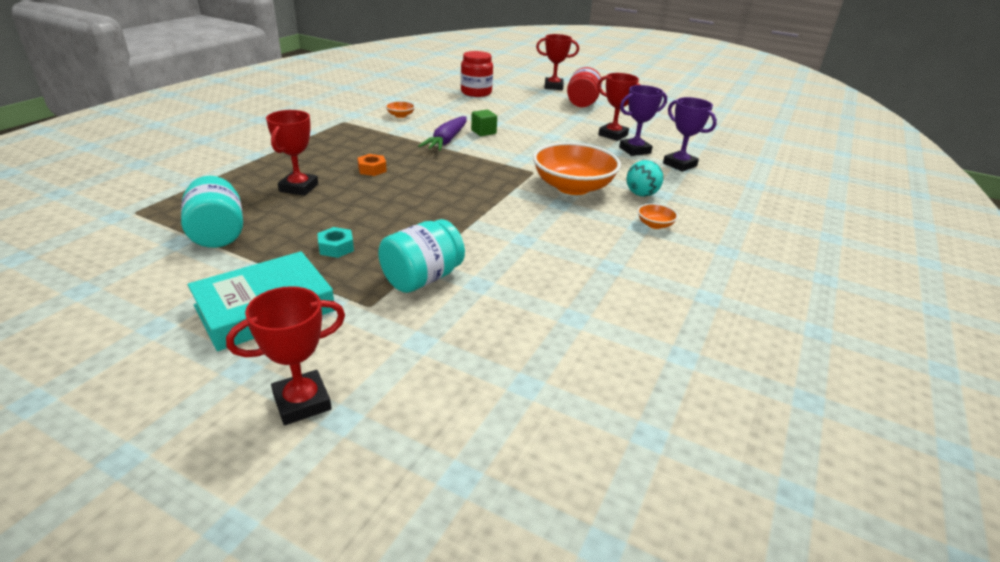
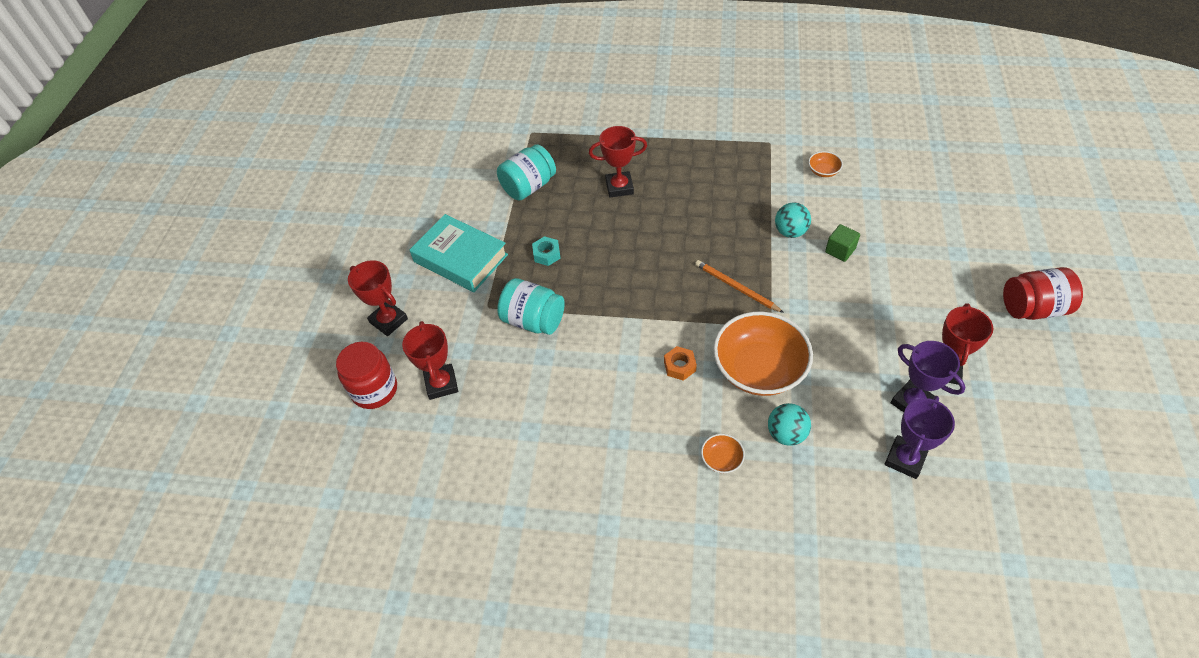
camera: 75 degrees right, 20 degrees up
(372, 169) = (684, 211): orange nut -> orange nut (679, 366)
(446, 141) = (790, 232): purple carrot -> turquoise ball
(476, 93) = (958, 197): red jar -> red jar (374, 390)
(482, 173) = (736, 287): none -> orange pencil
(553, 87) = (1069, 259): red trophy -> red trophy (441, 384)

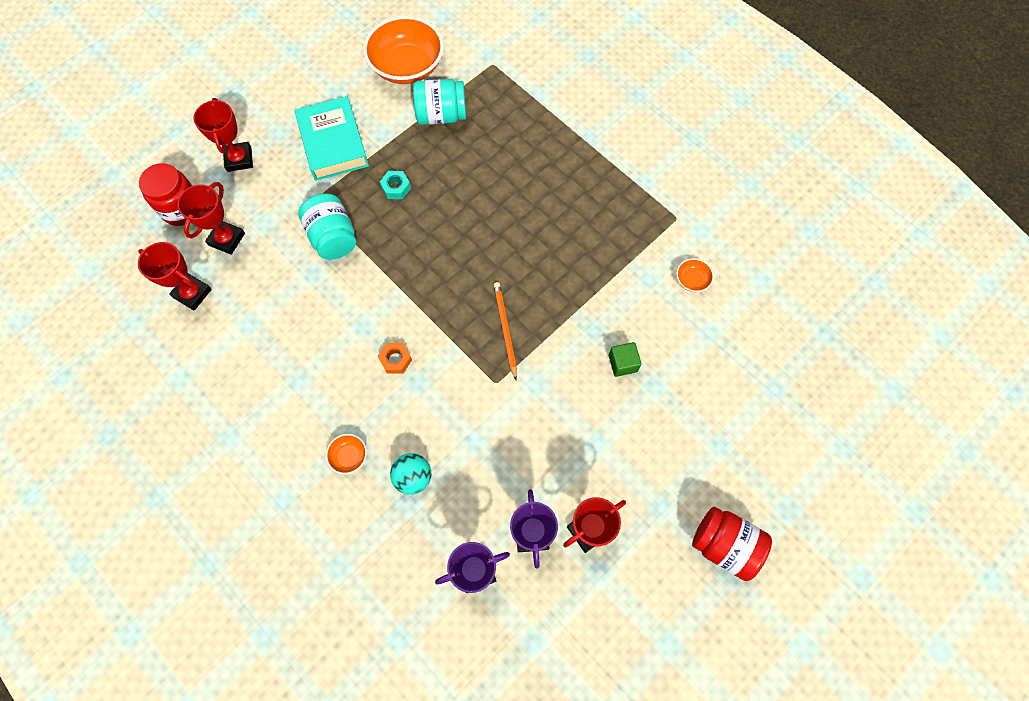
camera: 35 degrees right, 15 degrees up
(619, 187) = (509, 168): red trophy -> red trophy (192, 293)
(759, 369) = (449, 410): orange bowl -> orange bowl (407, 67)
(790, 232) = (601, 314): turquoise ball -> none

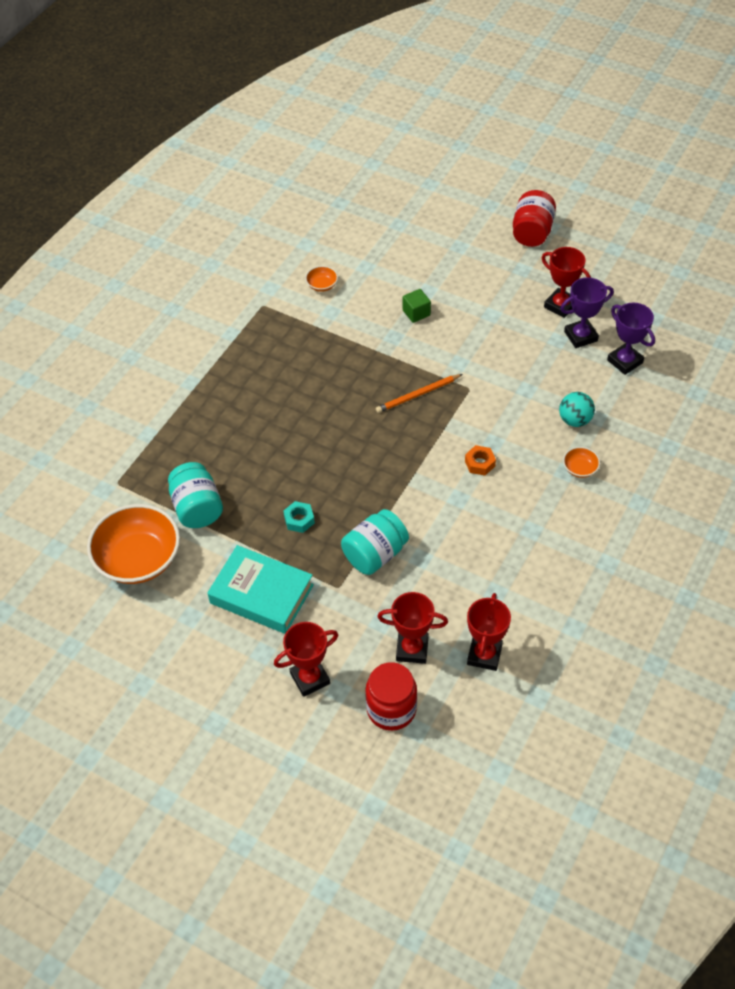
camera: 105 degrees left, 15 degrees down
(333, 143) = (261, 594): turquoise book -> turquoise book turned 60 degrees clockwise

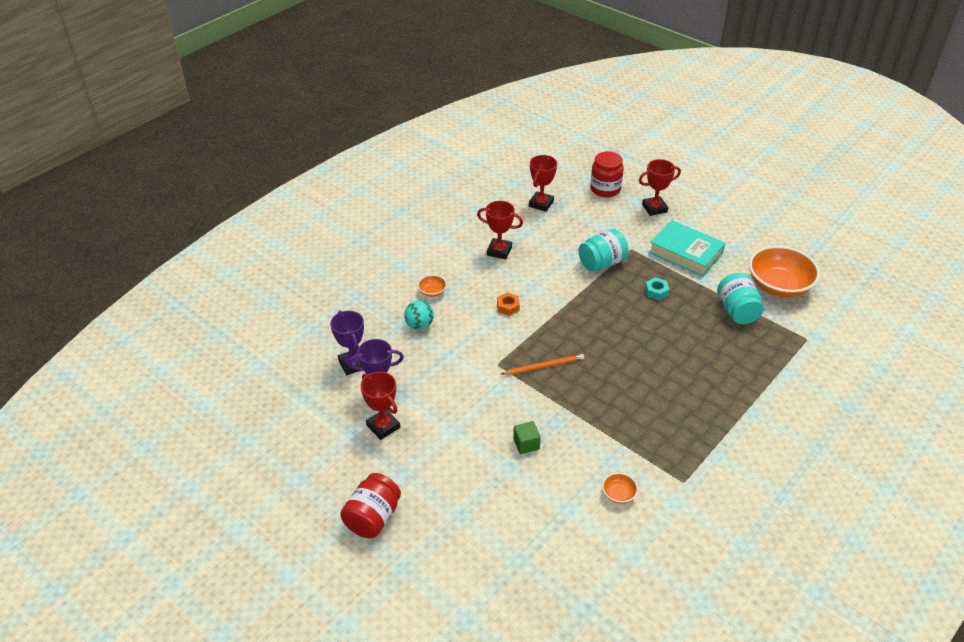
camera: 170 degrees left, 10 degrees down
(412, 649) = (586, 212): red trophy -> red trophy (499, 251)

